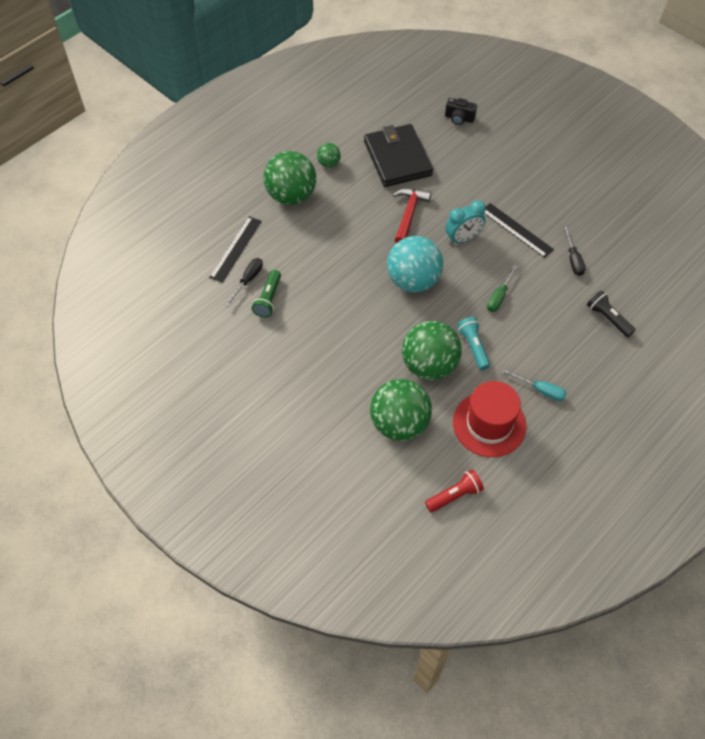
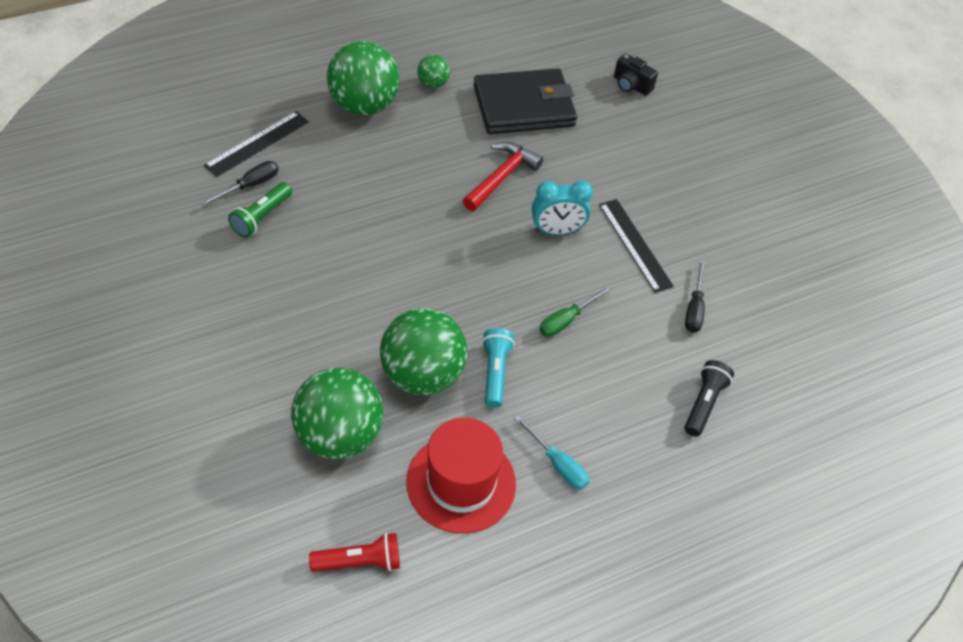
camera: 15 degrees right, 5 degrees down
(397, 158) = (524, 106): black wallet -> black wallet turned 75 degrees clockwise
(413, 280) = (461, 260): turquoise ball -> none
(608, 318) = (704, 403): black flashlight -> black flashlight turned 45 degrees clockwise

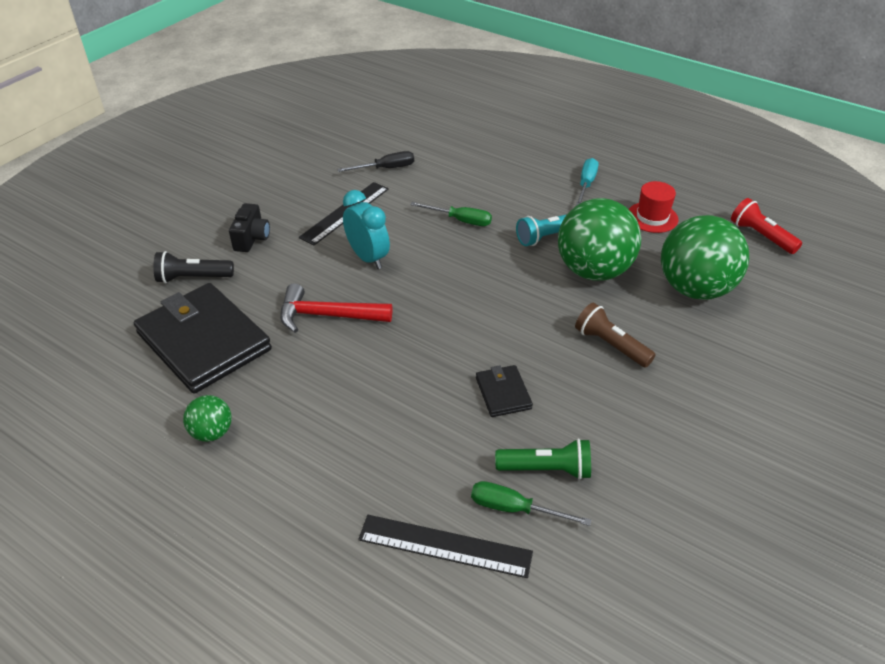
camera: 115 degrees left, 10 degrees down
(250, 185) = (514, 509): black screwdriver -> green screwdriver
(330, 324) = (610, 345): none -> brown flashlight
(341, 232) = (503, 393): none -> black wallet
(363, 105) = (297, 477): green ball -> none
(461, 483) = (652, 217): red hat -> red hat, size x0.57
(631, 85) = (117, 279): black camera -> black camera (252, 238)
(704, 403) = (468, 144): black flashlight -> black flashlight (193, 278)

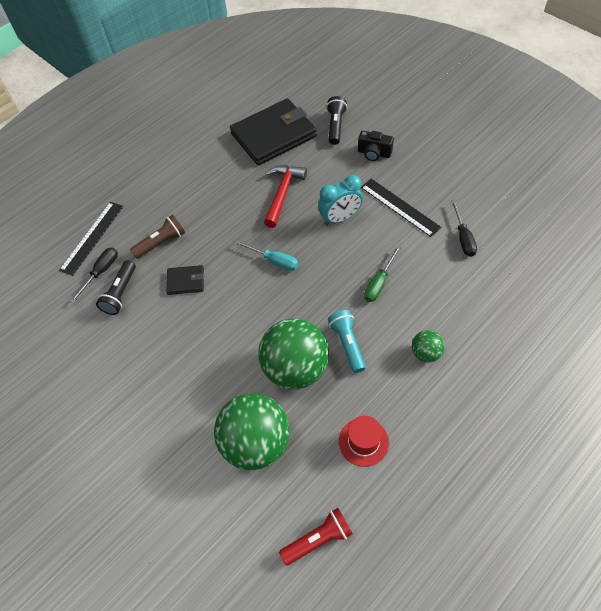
camera: 105 degrees right, 15 degrees up
(212, 432) = (201, 143): green ball -> green ball (426, 353)
(514, 509) = (101, 272): green screwdriver -> black screwdriver
(546, 469) = (120, 293): green flashlight -> black flashlight
(586, 184) = (425, 396): turquoise screwdriver -> turquoise screwdriver (274, 261)
(610, 345) = (209, 357): brown flashlight -> brown flashlight (161, 242)

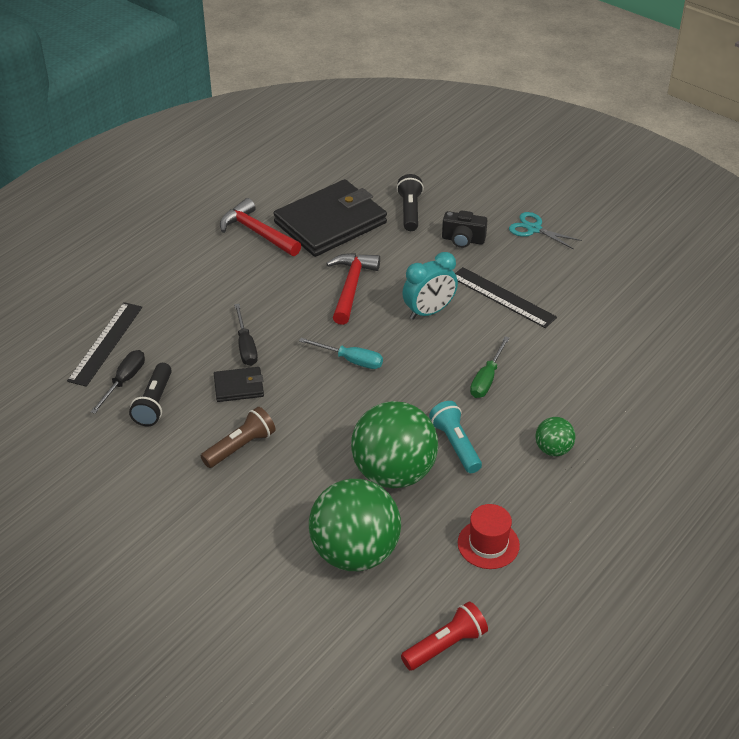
camera: 10 degrees left, 15 degrees down
(161, 242) = (199, 346): brown flashlight -> brown flashlight (240, 446)
(217, 142) = (257, 232): none -> red hammer
(431, 145) = (534, 229): none -> turquoise scissors
(463, 237) = (585, 327): black screwdriver -> black screwdriver (246, 346)

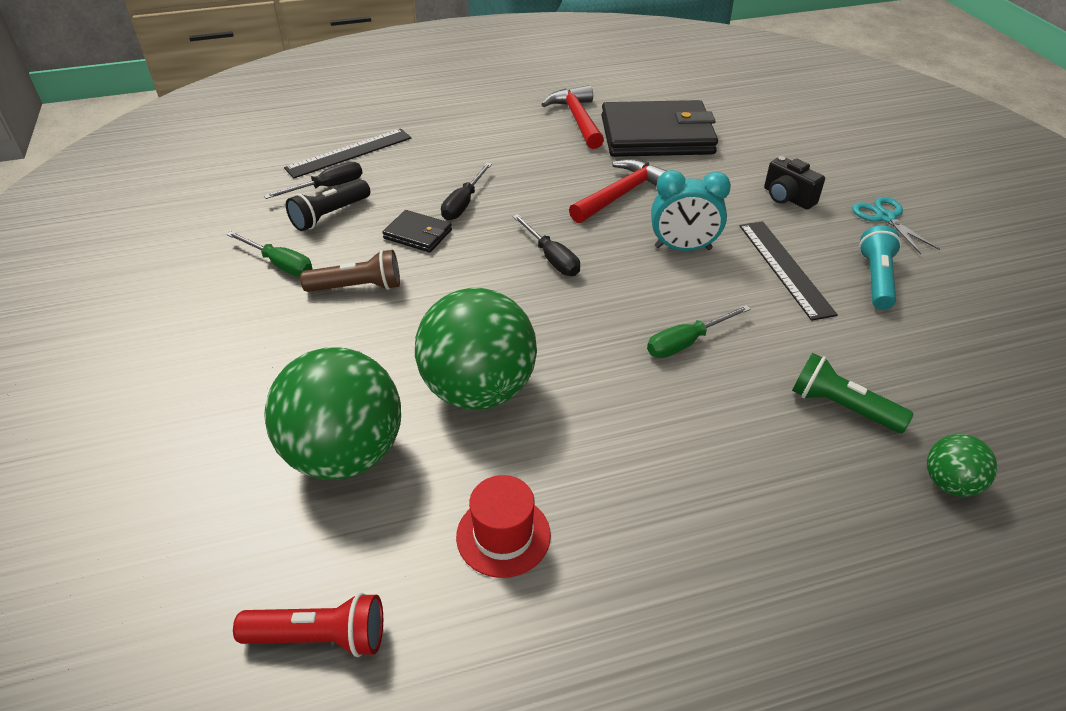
camera: 35 degrees right, 0 degrees up
(163, 459) = (280, 264): none -> green screwdriver
(351, 360) = (551, 258): turquoise screwdriver -> black screwdriver
(409, 211) = (751, 153): black flashlight -> none
(455, 445) = (579, 395): turquoise flashlight -> turquoise flashlight (876, 279)
(553, 449) = (698, 463): green ball -> green ball (949, 483)
(600, 376) = (841, 407): none -> green flashlight

